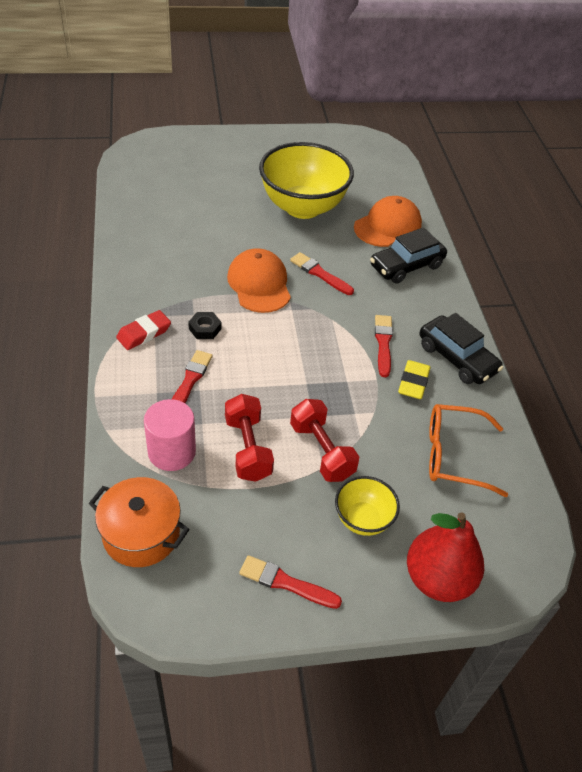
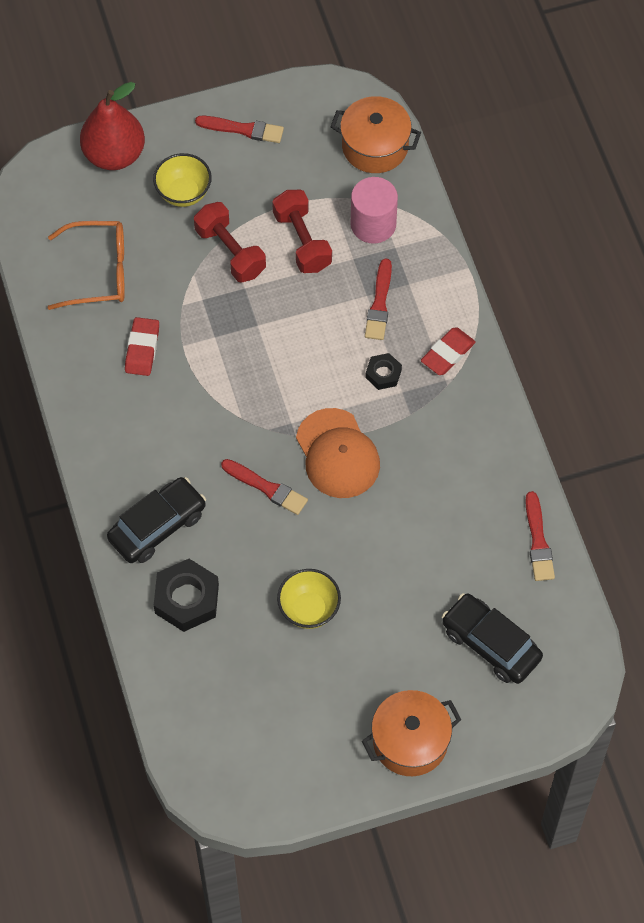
camera: 175 degrees right, 15 degrees up
(253, 144) = (410, 741): none -> orange pot
(302, 207) = (309, 609): yellow bowl -> yellow bowl, size x0.49
(383, 343) = (178, 395): red brush -> red brush (538, 540)
(387, 226) = (186, 599): orange cap -> black nut
(413, 383) = (142, 349): yellow eraser -> red eraser
(457, 358) = (93, 392): black car -> black car (490, 644)

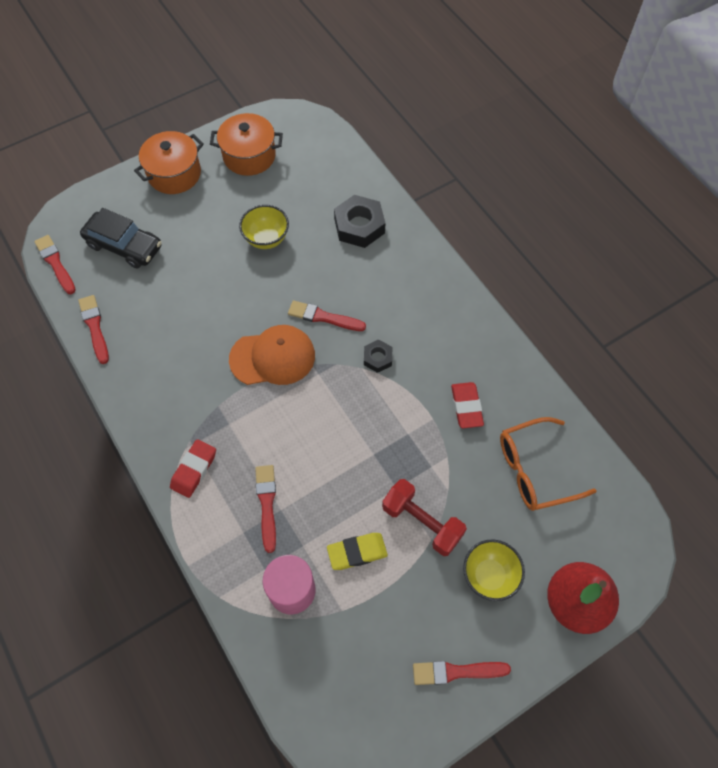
camera: 165 degrees right, 0 degrees up
(157, 526) = (399, 270): black car -> none
(302, 241) = (357, 552): red dumbbell -> yellow eraser
(337, 454) = (273, 357): orange cap -> orange cap turned 120 degrees clockwise
(375, 146) = (311, 689): orange pot -> orange pot (249, 156)
(383, 374) = (249, 436): black nut -> black nut (377, 358)
(580, 640) = (55, 263): none -> red brush

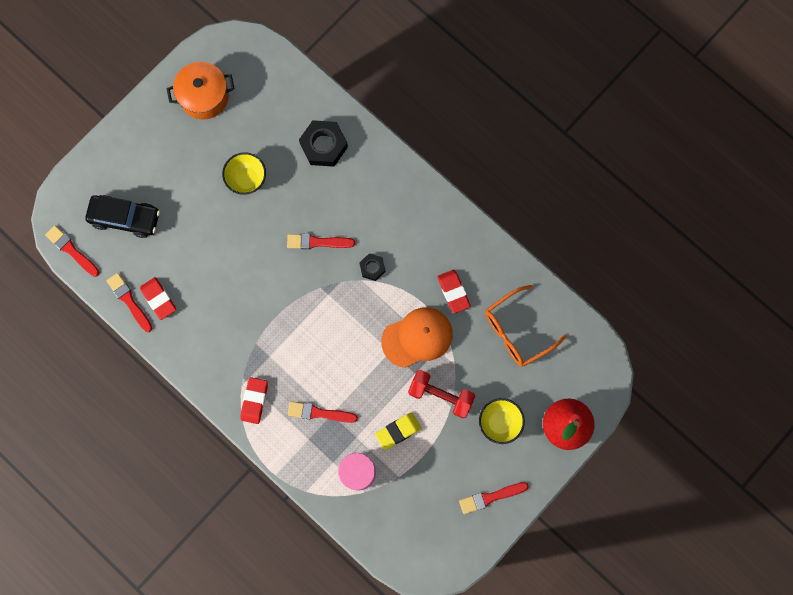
camera: 15 degrees left, 15 degrees up
(127, 333) = (158, 299): none -> red eraser
(174, 174) = (143, 133): orange pot -> none
(267, 504) = (319, 413): red brush -> red brush turned 60 degrees counterclockwise
(273, 357) = (286, 289): orange cap -> orange cap (417, 337)

